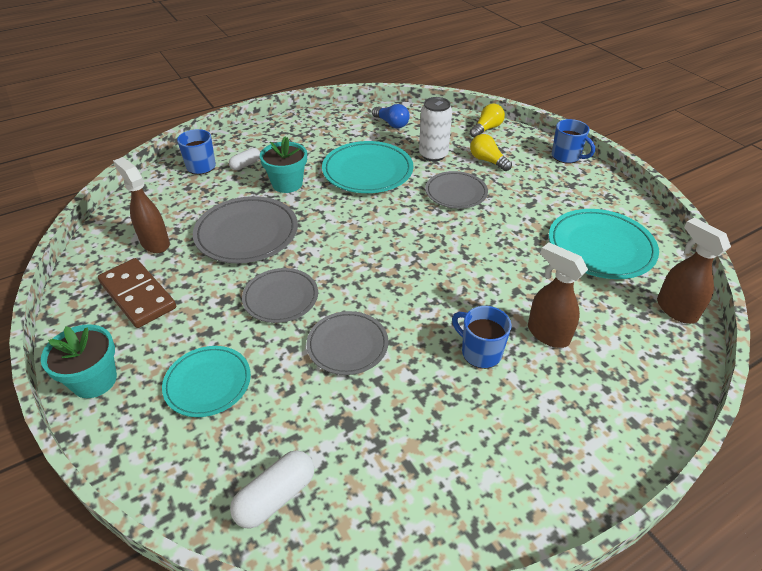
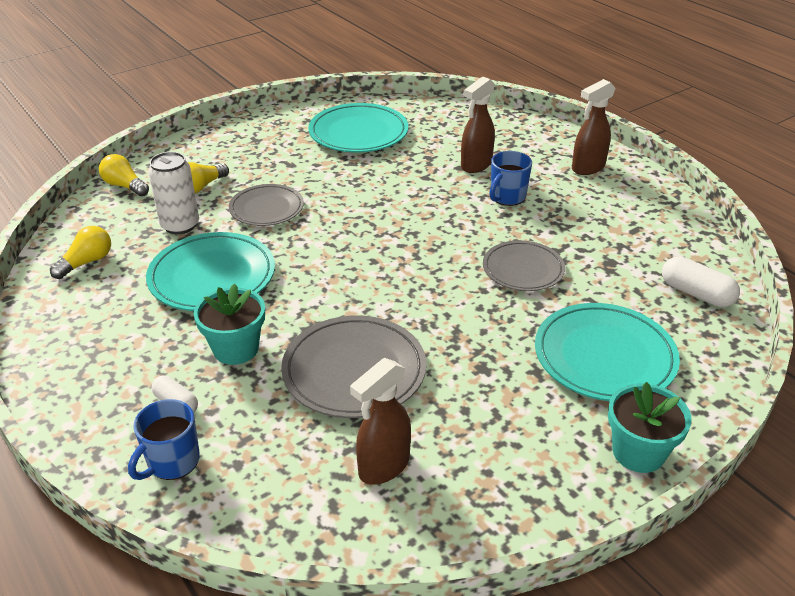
camera: 95 degrees left, 5 degrees down
(137, 295) = (494, 454): brown domino -> none
(208, 383) = (604, 357): turquoise plate -> turquoise plate, size x1.53
(280, 298) = (469, 323): grey plate -> none
(391, 124) = (87, 262): blue light bulb -> yellow light bulb
(566, 156) = (200, 138): blue mug -> none
(675, 309) = (433, 110): brown spray bottle -> brown spray bottle (587, 168)

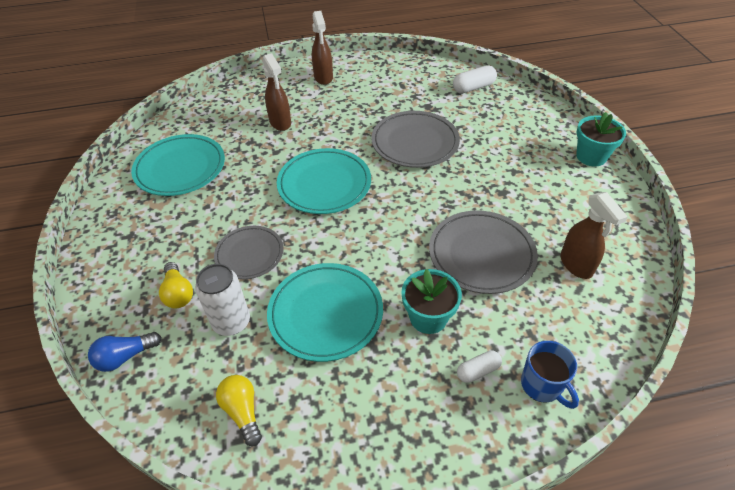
camera: 65 degrees left, 10 degrees up
(125, 186) = (125, 357): yellow light bulb -> blue light bulb
(507, 197) = (331, 122): blue mug -> none
(523, 269) = (415, 142): grey plate -> grey plate, size x1.53
(604, 357) = (512, 140): turquoise plate -> turquoise plate (324, 184)

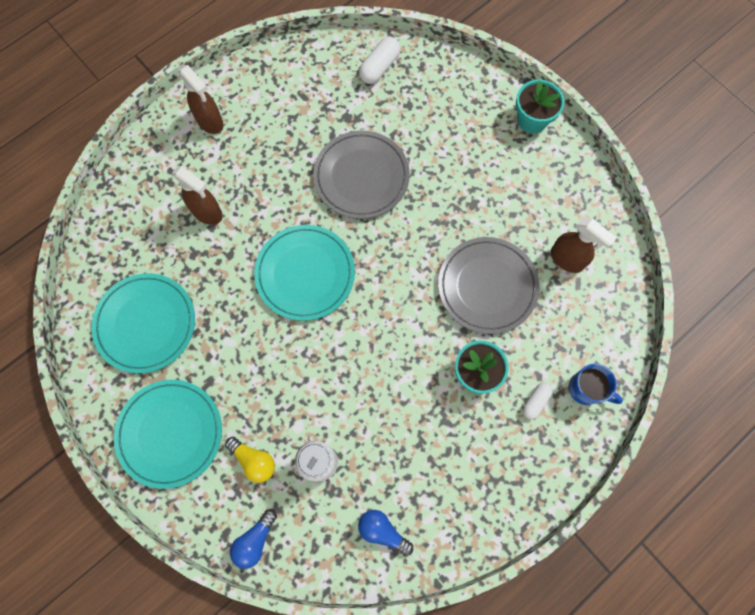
camera: 30 degrees left, 25 degrees up
(243, 412) = (382, 531): yellow light bulb -> blue light bulb
(249, 254) = (288, 389): grey plate -> none
(325, 313) = (392, 413): turquoise plate -> turquoise plate (170, 433)

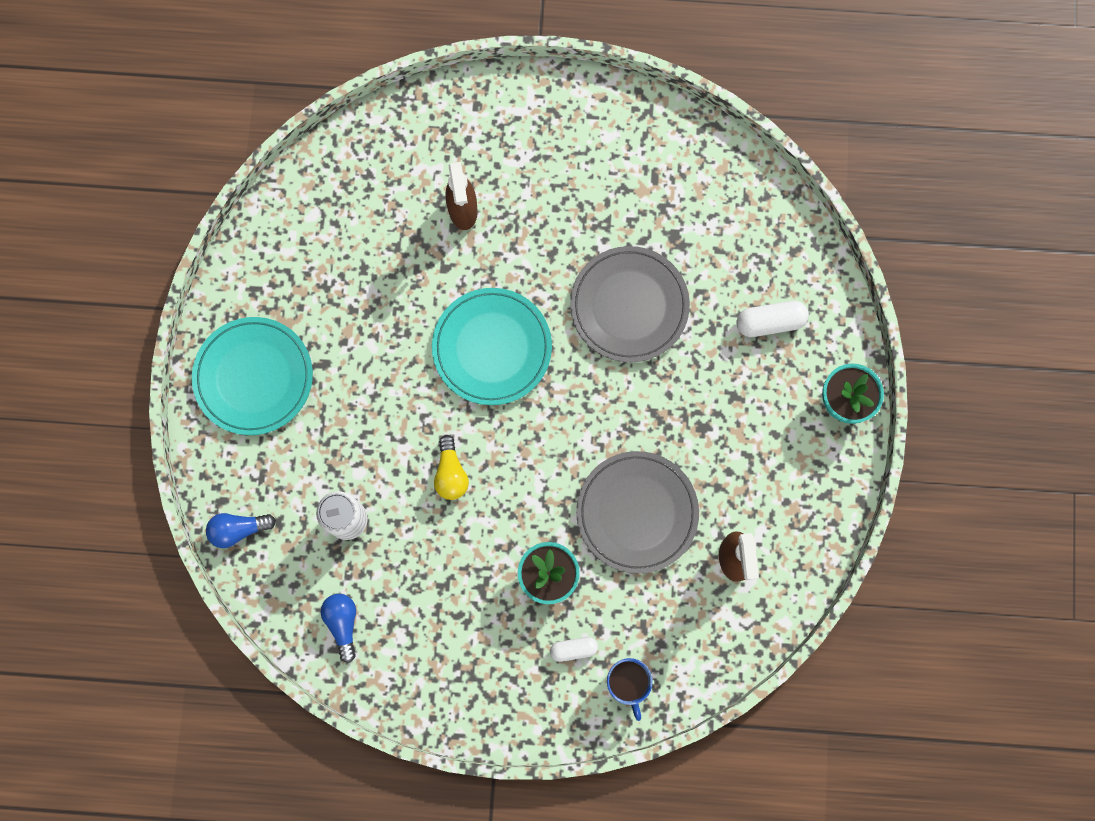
camera: 45 degrees right, 5 degrees up
(146, 324) = (319, 263): turquoise plate -> none
(210, 122) = (547, 124): brown spray bottle -> none
(254, 460) = (297, 465): yellow light bulb -> yellow light bulb (451, 473)
(379, 67) = (754, 214): white capsule -> white capsule (770, 322)

